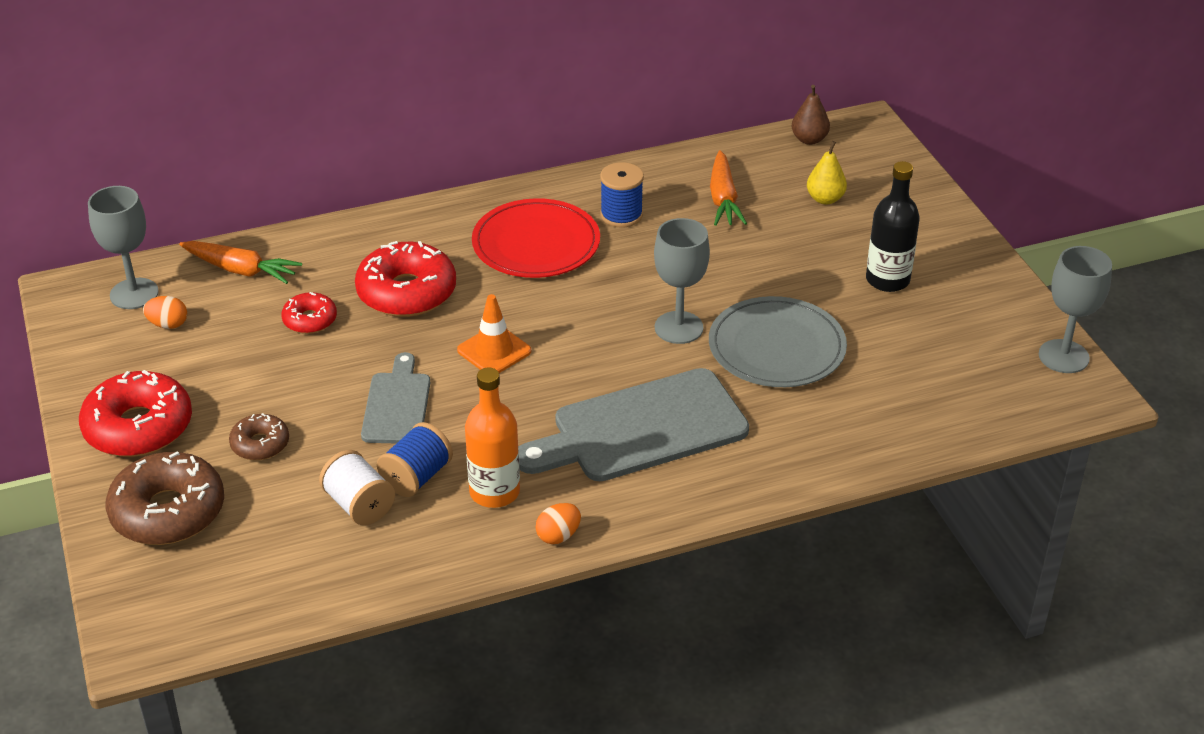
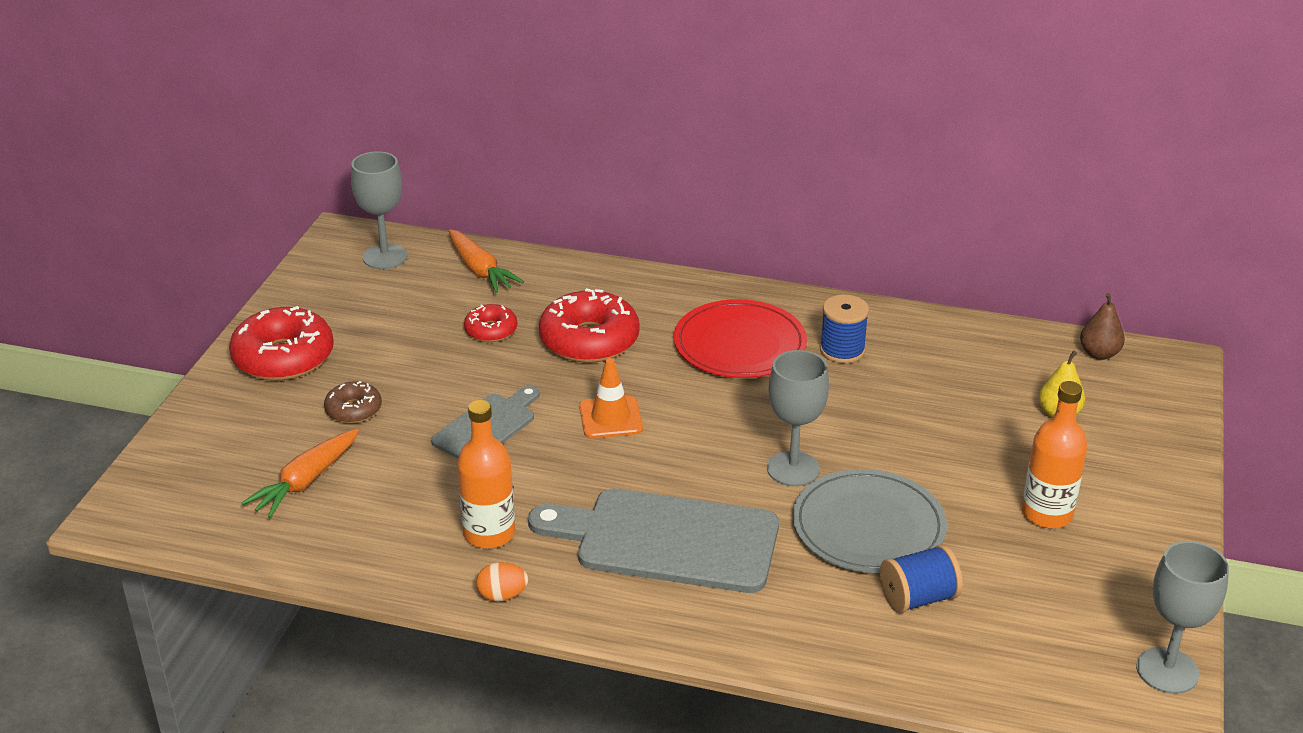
camera: 35 degrees right, 5 degrees down
(168, 324) = (384, 290): orange egg -> none
(168, 512) = (237, 430): brown donut -> none
(359, 505) = (375, 492): white spool -> none
(416, 477) = (441, 491): blue spool -> blue spool (918, 598)
(723, 198) = (955, 374): orange carrot -> orange carrot (306, 481)
(887, 280) = (1047, 514): black bottle -> orange bottle

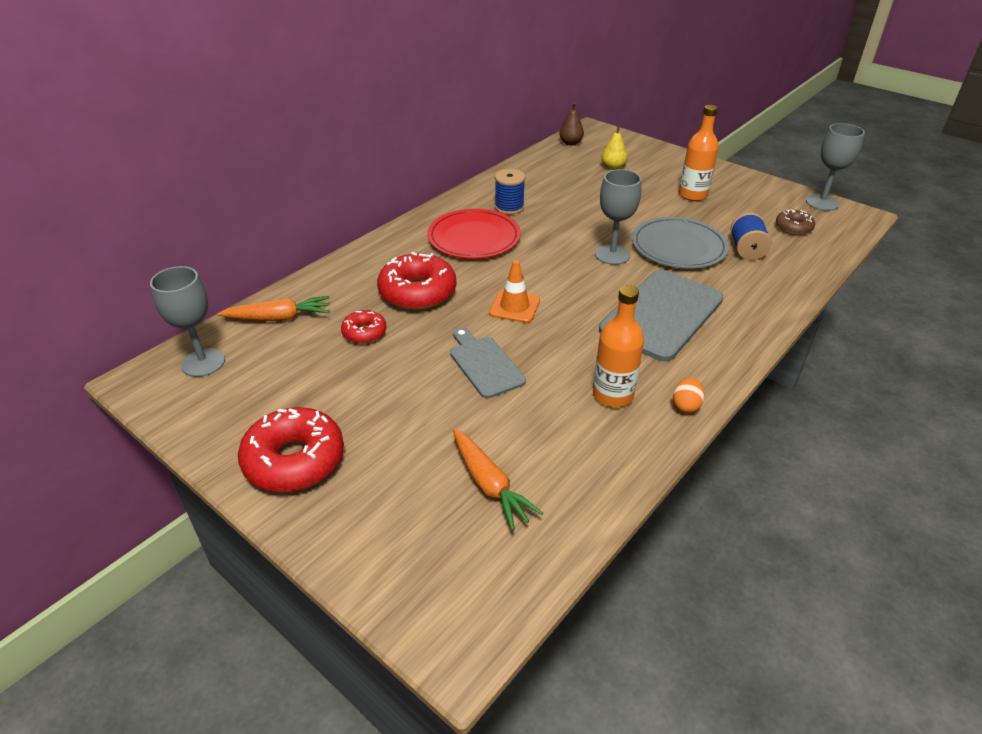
camera: 65 degrees left, 5 degrees up
(353, 410) = (409, 432): brown donut -> brown donut (793, 228)

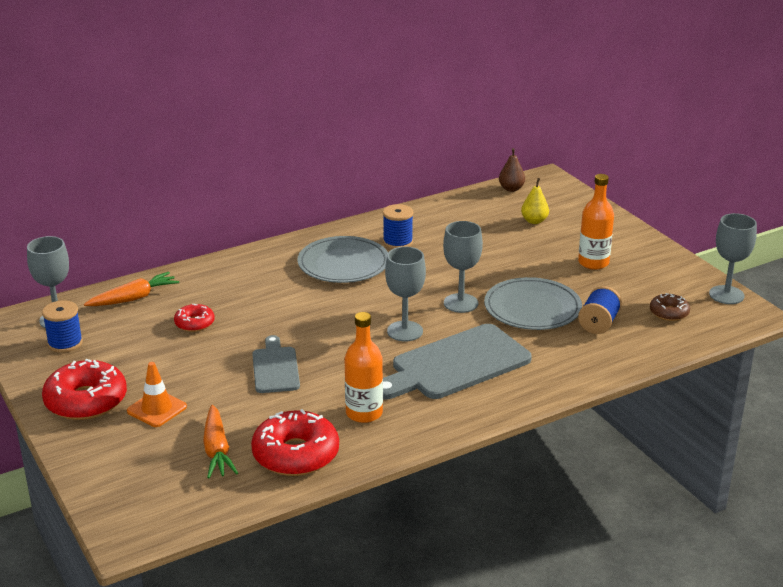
camera: 20 degrees right, 10 degrees down
(227, 390) = (65, 343): none -> blue spool
(279, 318) = (133, 298): orange carrot -> orange carrot turned 45 degrees counterclockwise
(417, 292) = (260, 300): red donut -> red donut (296, 454)
(474, 237) = (343, 264): red plate -> grey plate
(514, 307) = (335, 329): orange traffic cone -> orange traffic cone (157, 409)
(583, 294) = (405, 331): none -> grey goblet
(685, 406) = (419, 434): orange egg -> none

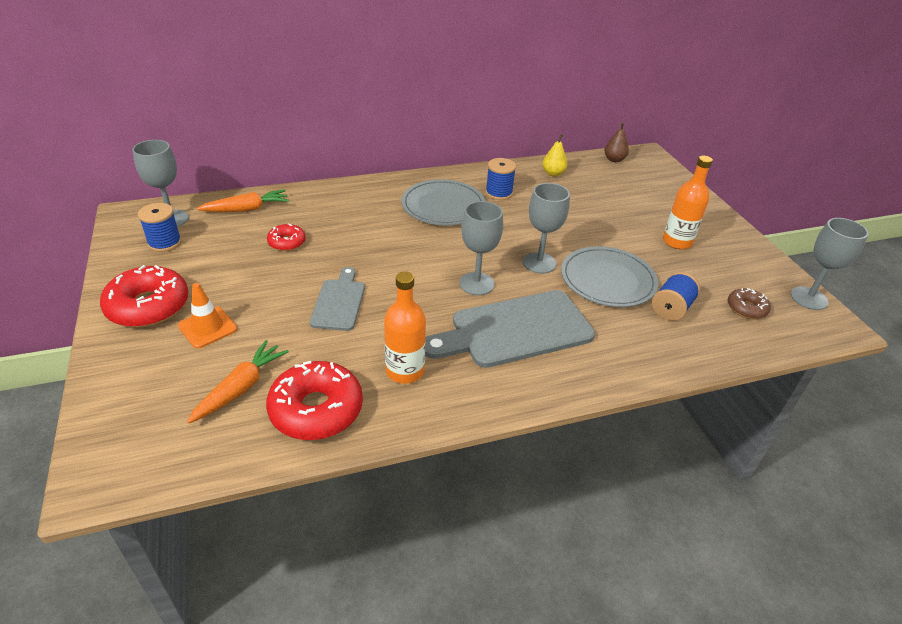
camera: 10 degrees right, 10 degrees up
(217, 450) = (241, 388): orange carrot -> orange carrot turned 150 degrees counterclockwise
(534, 221) = (628, 192): yellow pear -> yellow pear (553, 173)

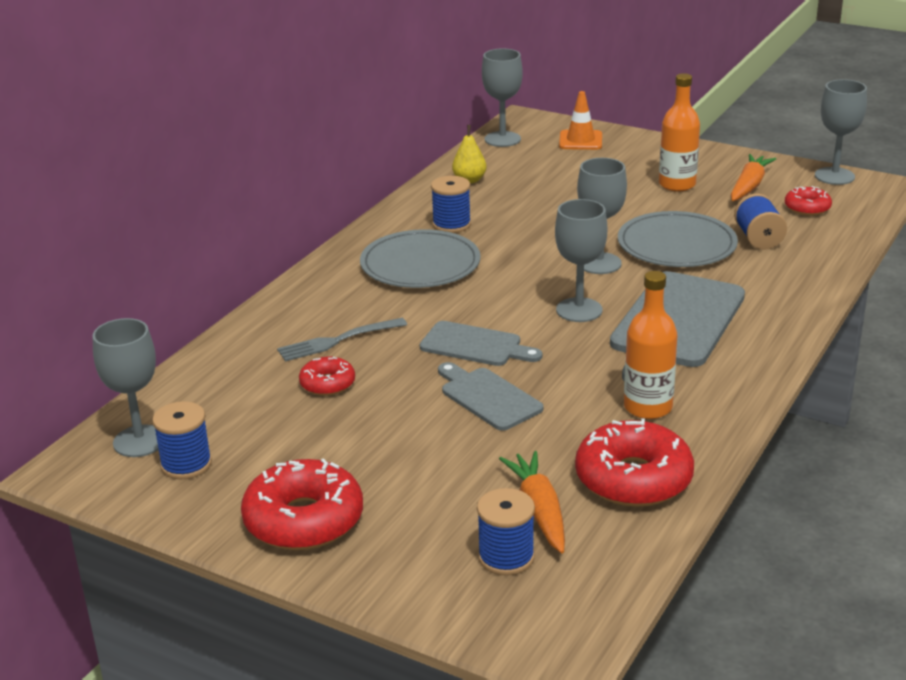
camera: 40 degrees left, 10 degrees down
(178, 401) = (506, 557): none -> blue spool
(207, 327) = (406, 494): orange traffic cone -> orange traffic cone (580, 140)
(246, 209) = (211, 382): orange carrot -> orange carrot (749, 186)
(332, 223) = (337, 341): none -> grey fork
(387, 268) = (475, 345): none -> grey cutting board
(614, 159) = (502, 139): brown pear -> grey goblet
(746, 309) = (807, 208): brown donut -> red donut

